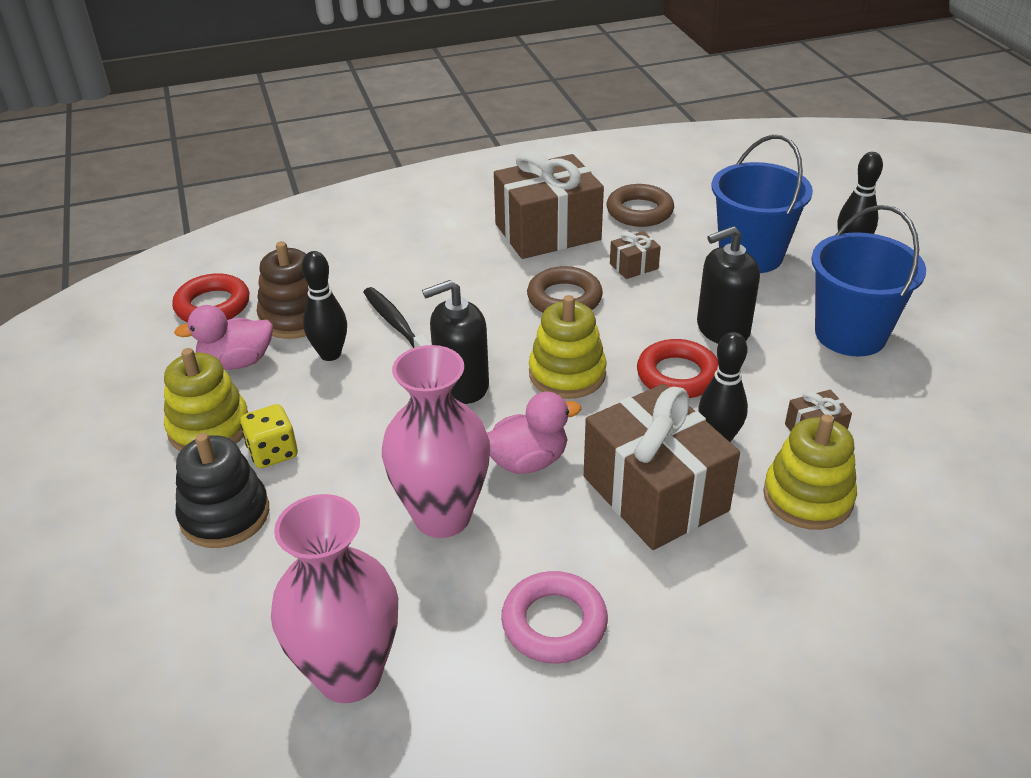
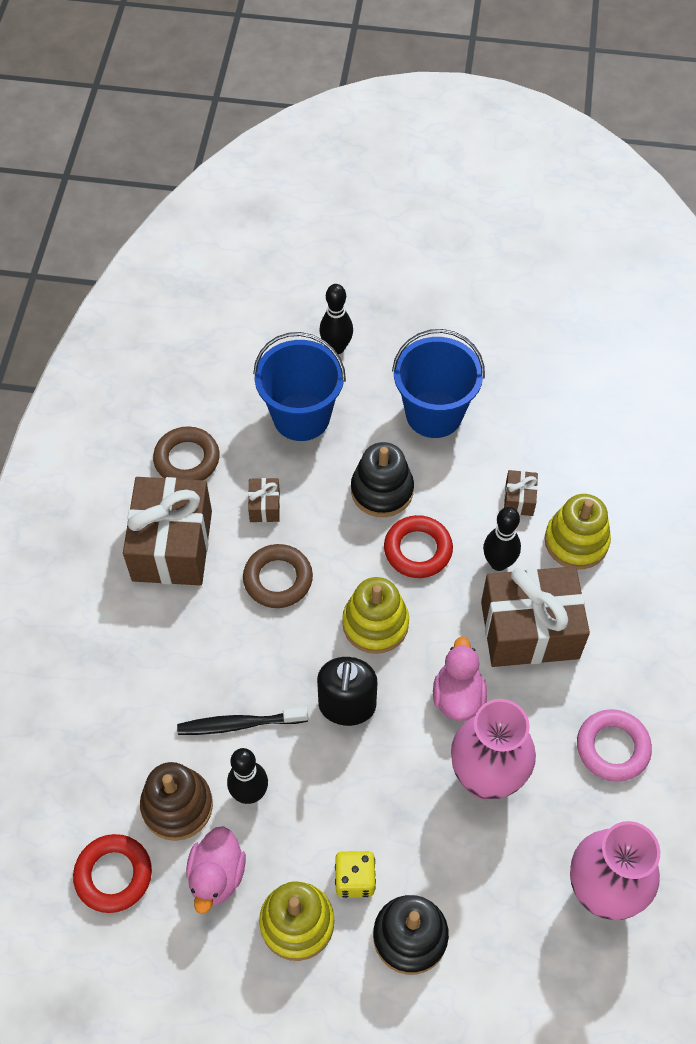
camera: 65 degrees left, 20 degrees up
(722, 329) = (382, 490): black soap dispenser -> black stacking toy

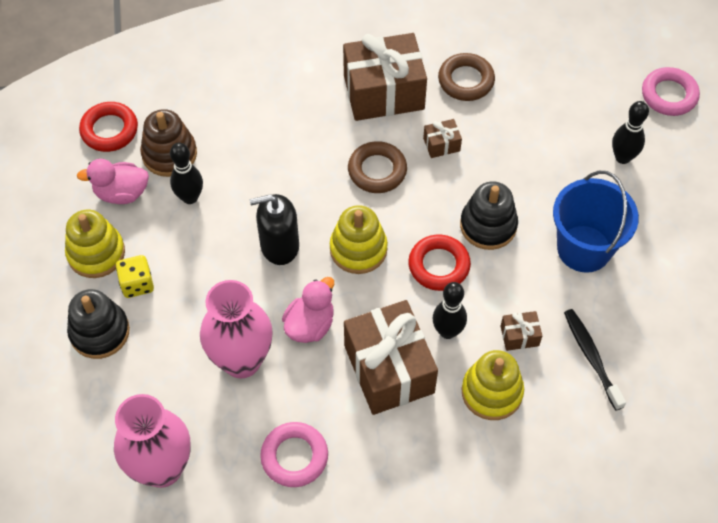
camera: 75 degrees right, 0 degrees up
(239, 724) = (244, 176): black toothbrush -> black toothbrush (591, 357)
(274, 285) = (669, 95): none -> pink ring
(301, 417) = (539, 149): blue bucket -> none
(458, 696) = (310, 325): pink duck -> pink duck turned 45 degrees counterclockwise

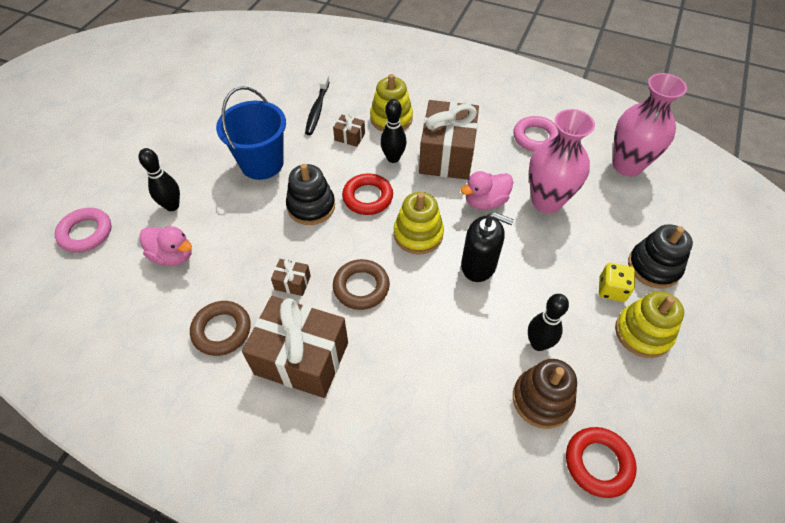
camera: 150 degrees left, 5 degrees down
(121, 193) = (604, 381): pink duck -> pink duck (173, 256)

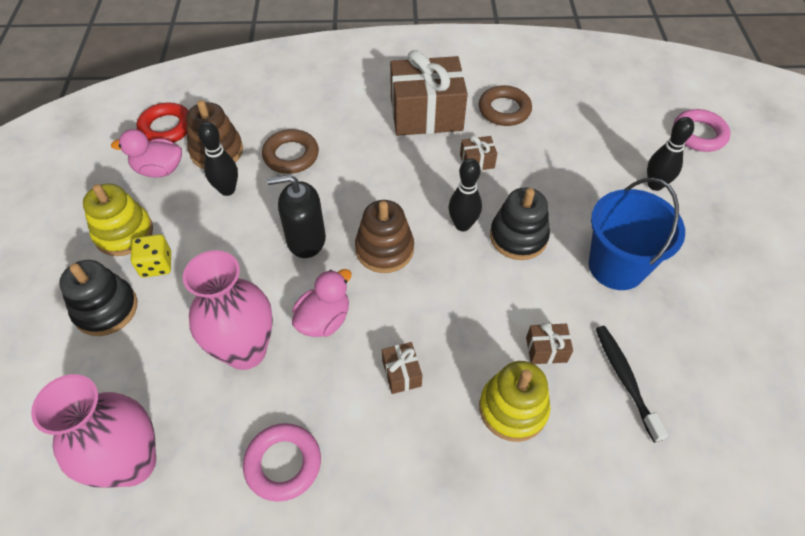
camera: 155 degrees right, 0 degrees up
(173, 256) = (602, 144): pink duck -> pink duck (159, 170)
(361, 287) = (412, 179): brown ring -> brown ring (291, 155)
(367, 197) = (465, 271): red ring -> none
(393, 158) = (469, 338): black bowling pin -> black bowling pin (462, 225)
(418, 234) = (384, 249): yellow stacking toy -> brown stacking toy
(447, 155) = (401, 373): brown gift -> brown gift, size x0.43

